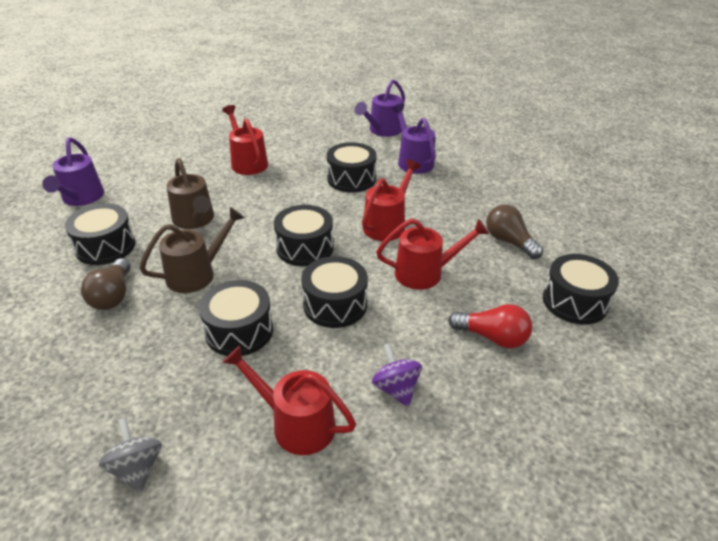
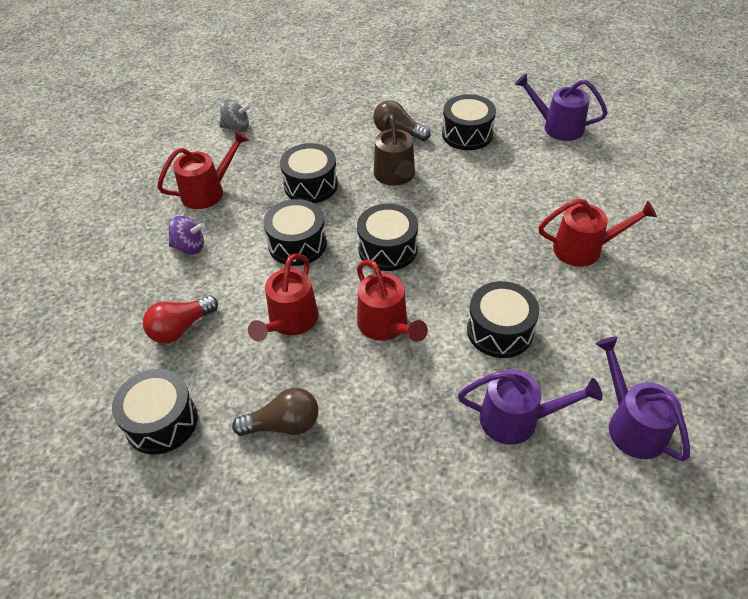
camera: 120 degrees right, 10 degrees up
(195, 220) = (479, 188): brown watering can -> none

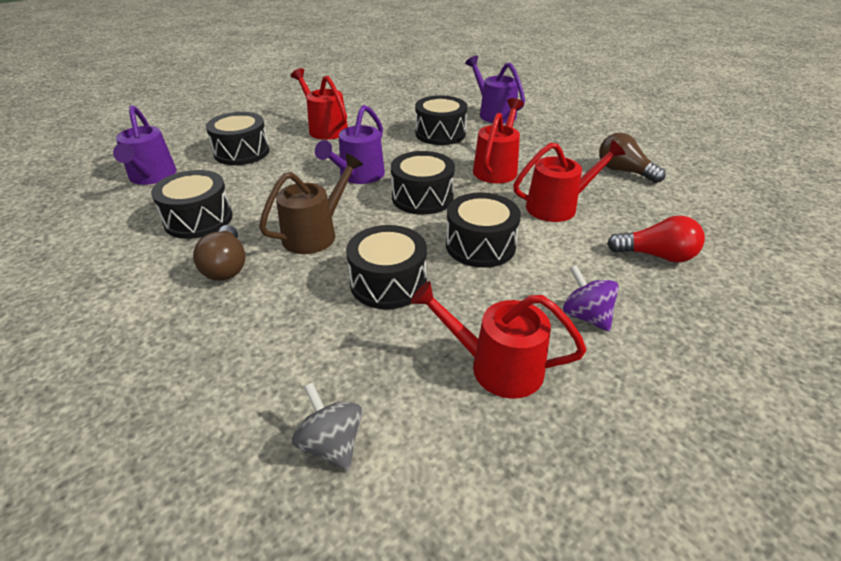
camera: 130 degrees left, 10 degrees down
(161, 421) = (715, 215): black drum -> black drum (242, 152)
(631, 424) = (450, 91): purple watering can -> purple watering can (358, 176)

